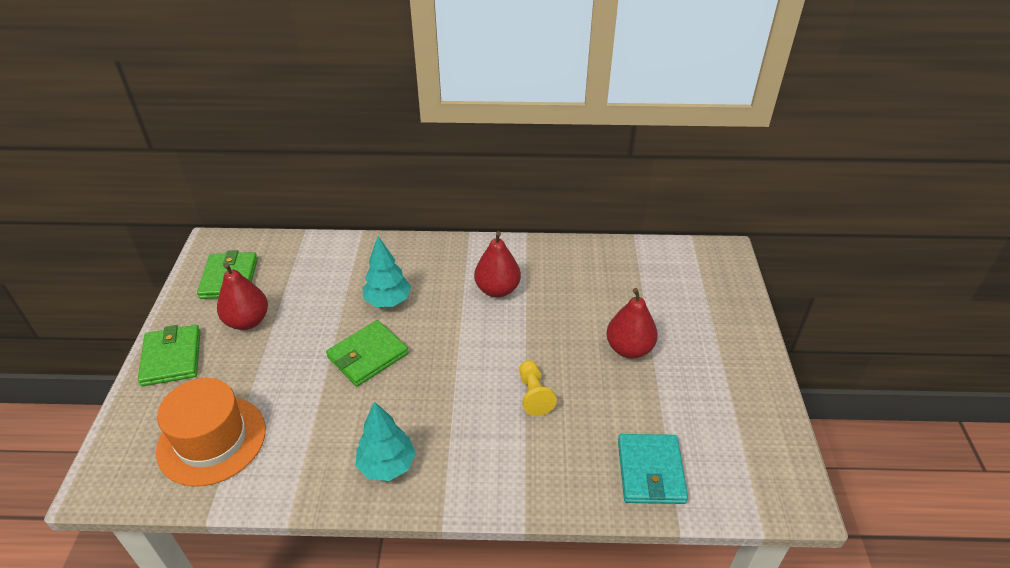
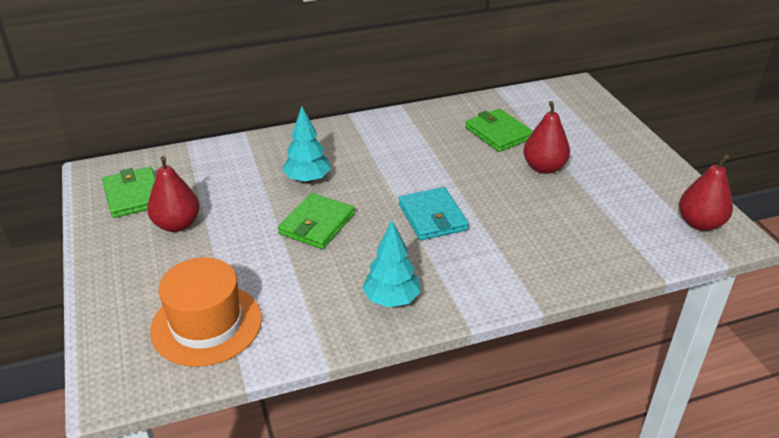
camera: 20 degrees left, 5 degrees down
(172, 358) = (116, 271): green wallet -> green wallet (498, 133)
(497, 289) = (403, 150): red pear -> red pear (700, 223)
(534, 394) = (486, 217): yellow pawn -> none
(650, 471) = (616, 246): turquoise wallet -> turquoise wallet (432, 217)

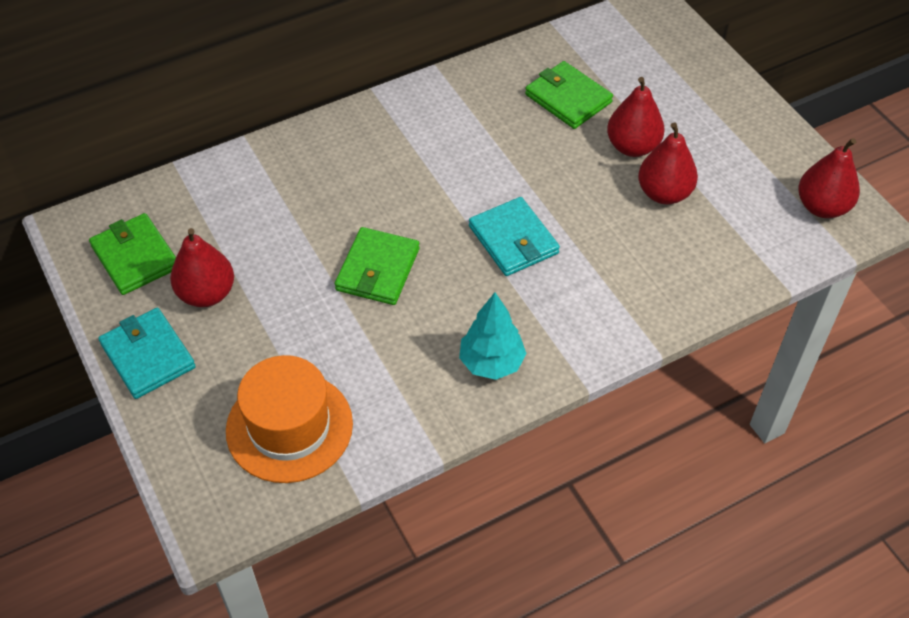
camera: 10 degrees left, 15 degrees up
(114, 260) = (148, 356): none -> turquoise wallet
(307, 179) = (347, 203): turquoise tree -> none
(564, 200) = (664, 193): none -> red pear

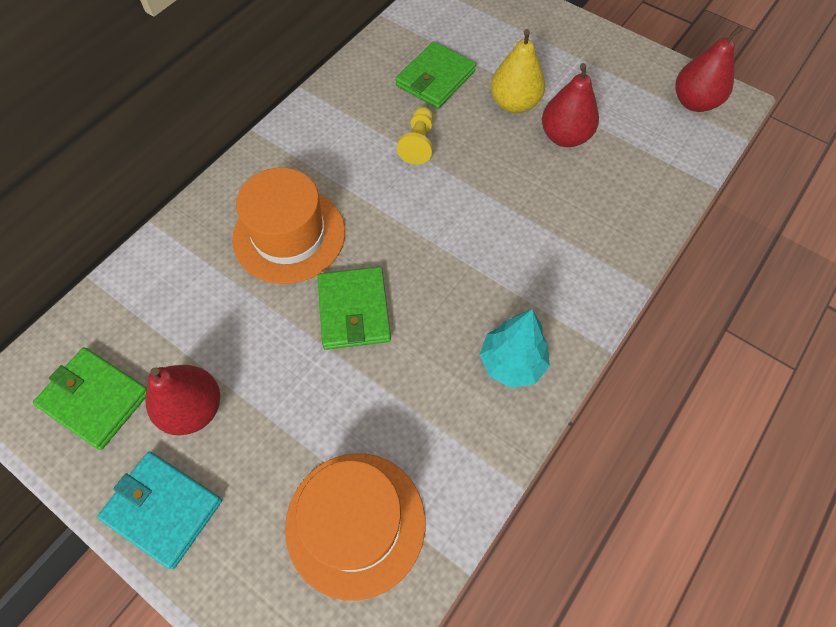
camera: 25 degrees left, 10 degrees up
(355, 189) = (289, 235): none -> orange hat
(513, 240) = (462, 230): turquoise wallet -> none
(517, 151) = (418, 143): none -> yellow pawn
(568, 98) = (435, 78): green wallet -> green wallet turned 75 degrees counterclockwise
(632, 147) = (514, 103): red pear -> yellow pear

